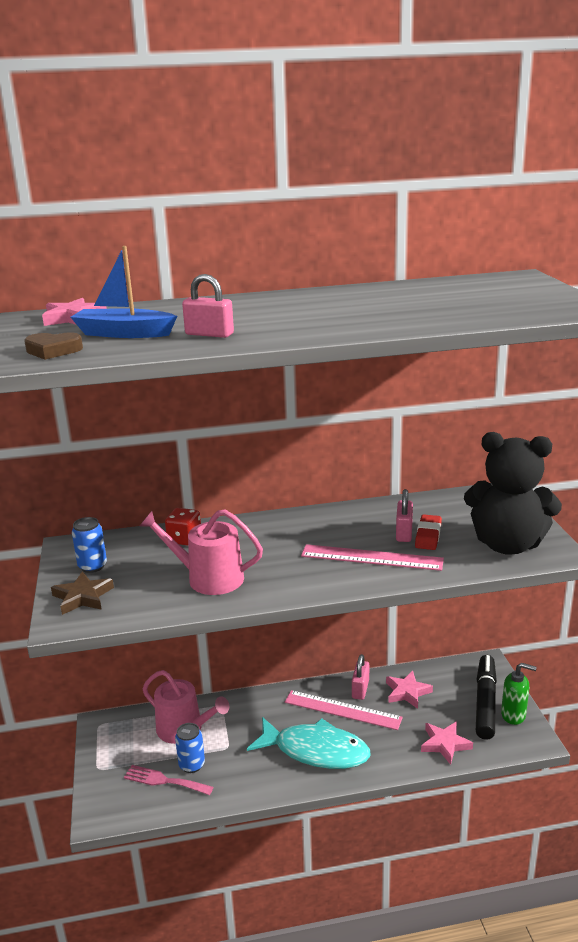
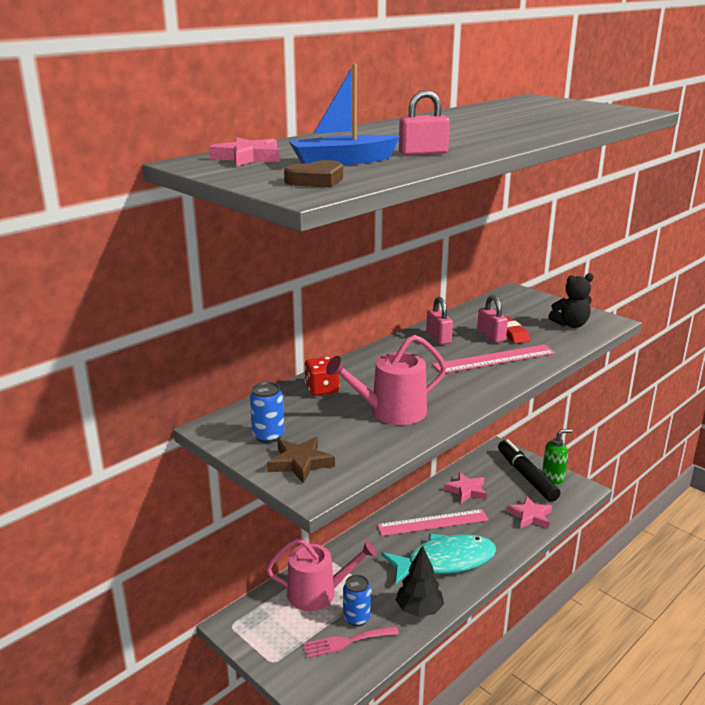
camera: 35 degrees left, 0 degrees up
(248, 783) = (419, 610): none -> black tree
(360, 689) = (430, 502): pink padlock -> pink padlock (438, 338)
(507, 545) = (570, 324): black teddy bear -> black teddy bear, size x0.52

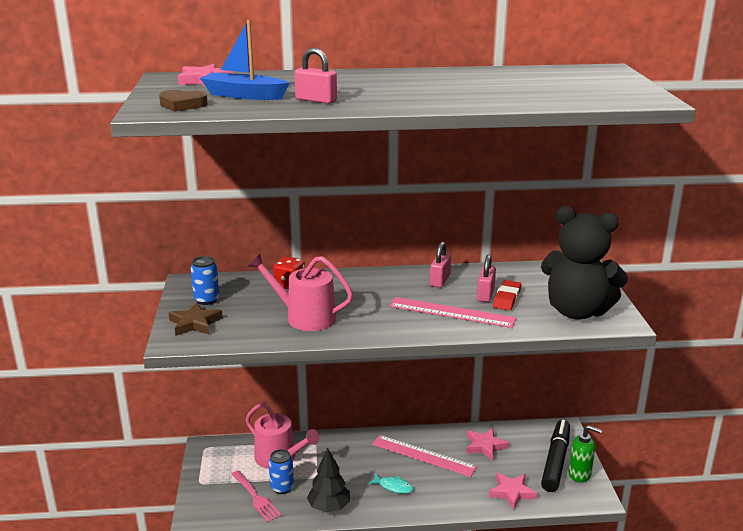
camera: 40 degrees right, 0 degrees up
(346, 642) = (256, 498): pink fork -> pink fork turned 150 degrees counterclockwise
(445, 561) = (393, 487): turquoise fish -> turquoise fish, size x0.42
(570, 324) = (577, 311): black teddy bear -> black teddy bear, size x1.92

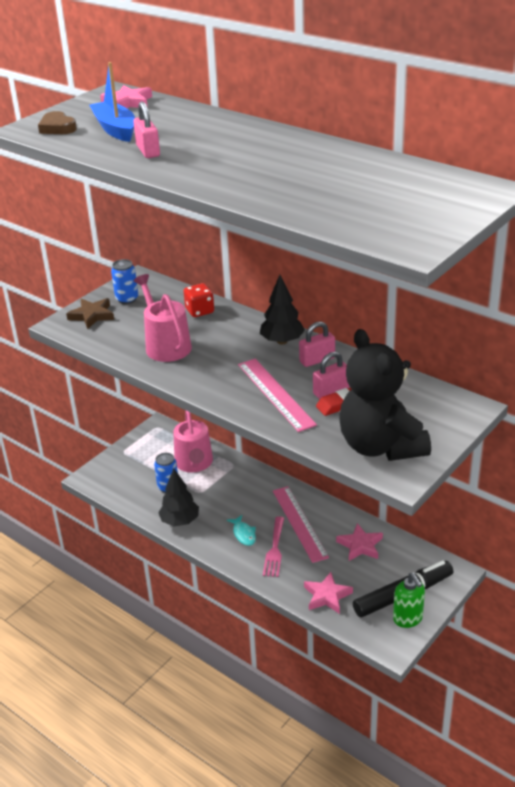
camera: 45 degrees right, 10 degrees up
(256, 498) = (143, 484): pink fork -> pink fork (274, 549)
(393, 279) = (282, 341): none -> black tree

